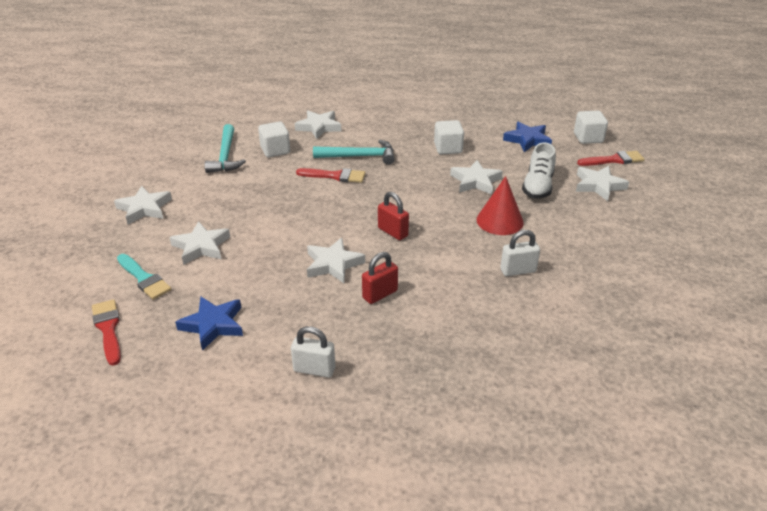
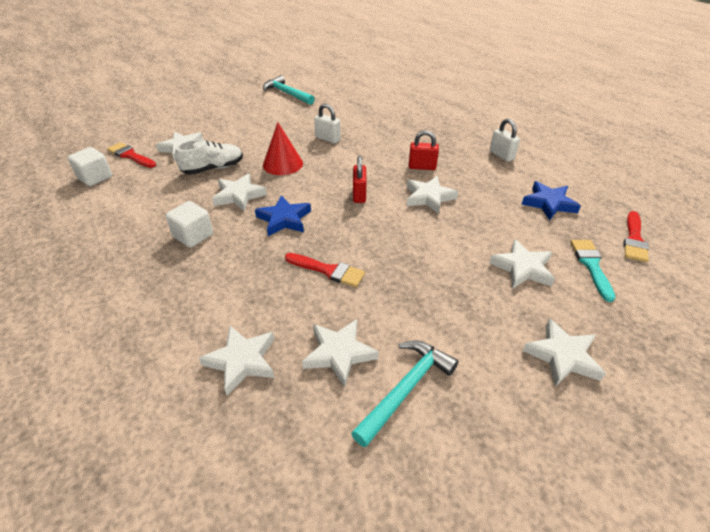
camera: 135 degrees left, 5 degrees up
(275, 150) = (339, 353): white cube -> white star
(335, 176) = (328, 270): red brush -> red brush turned 150 degrees clockwise
(359, 156) = (273, 279): turquoise hammer -> turquoise hammer (287, 93)
(527, 140) = (129, 203): blue star -> blue star (284, 219)

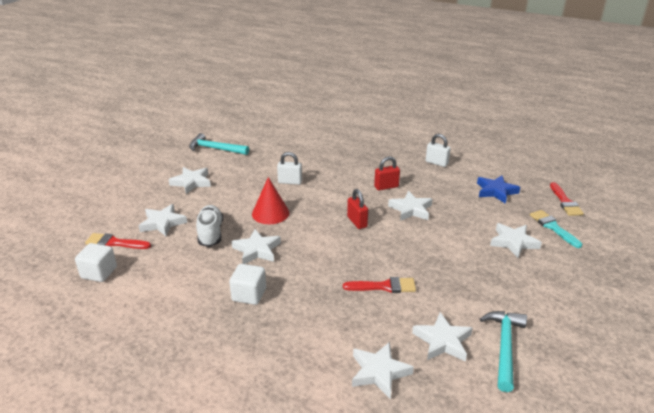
camera: 25 degrees left, 10 degrees down
(213, 168) = (210, 233): white shoe -> white shoe turned 45 degrees counterclockwise
(284, 219) = (314, 258): blue star -> none
(562, 356) = (579, 291): white star -> white star (191, 182)

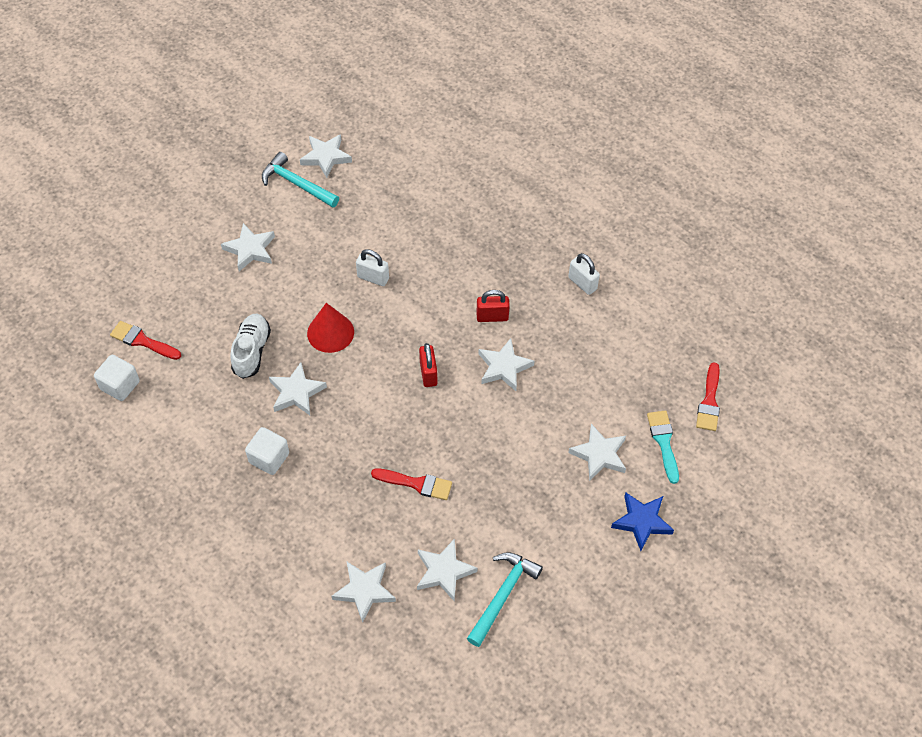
camera: 15 degrees right, 25 degrees up
(163, 223) = (201, 319): white star -> white star (326, 157)
(496, 191) = (630, 360): blue star -> blue star (642, 522)

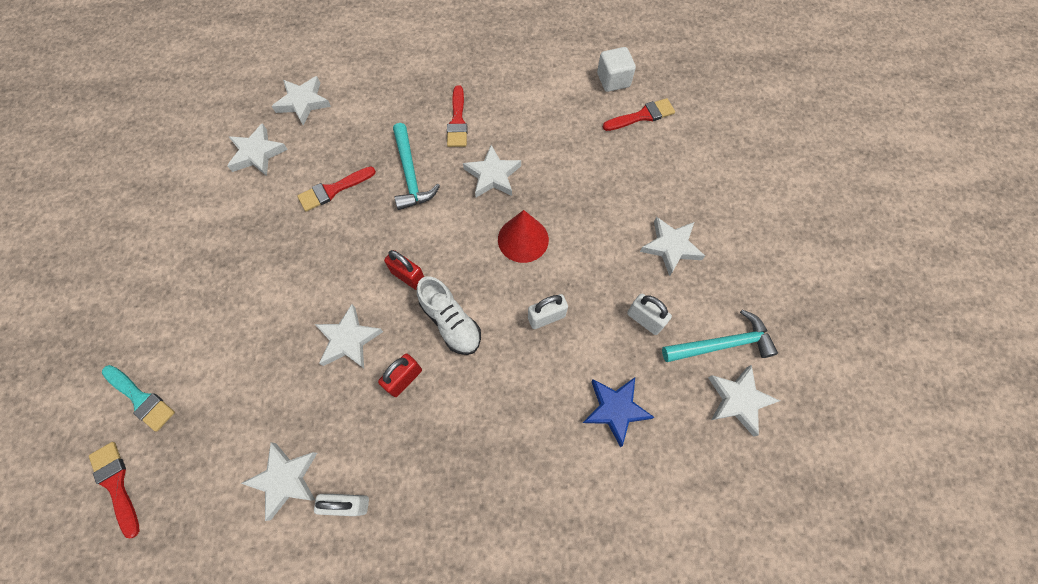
camera: 135 degrees right, 10 degrees up
(251, 351) = (561, 174): white shoe -> white shoe (451, 322)
(269, 458) = (457, 121): white cube -> red brush
(320, 229) = (644, 320): none -> white padlock
(503, 595) = (199, 172): turquoise hammer -> turquoise hammer (410, 174)
(599, 454) = (197, 335): white star -> white star (285, 479)
(642, 522) = (118, 310): blue star -> blue star (615, 409)

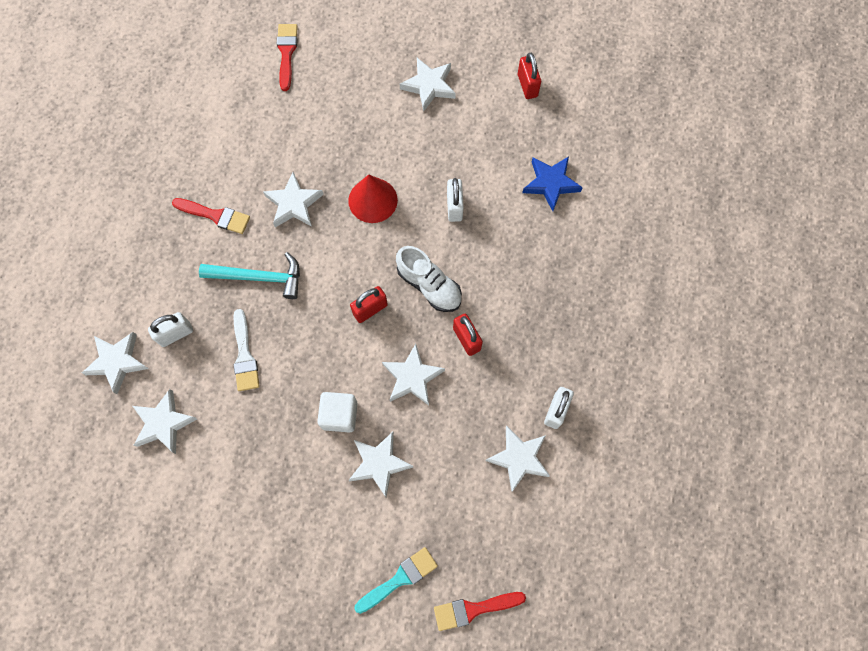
camera: 70 degrees left, 5 degrees up
(333, 190) = (244, 355): red brush -> white brush
(451, 322) = (429, 285): white shoe -> white shoe turned 60 degrees clockwise
(613, 80) = (234, 60): white cube -> white cube (339, 415)
(644, 320) = (485, 133): white padlock -> white padlock (176, 334)
(722, 344) = (527, 85): turquoise hammer -> red padlock
(738, 400) = (574, 94): white star -> white star (379, 464)

